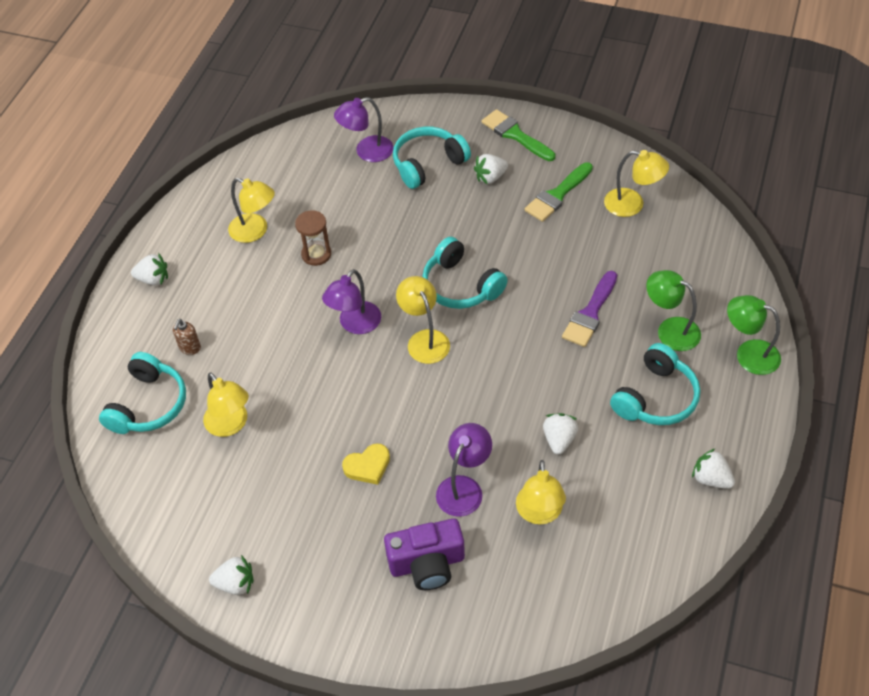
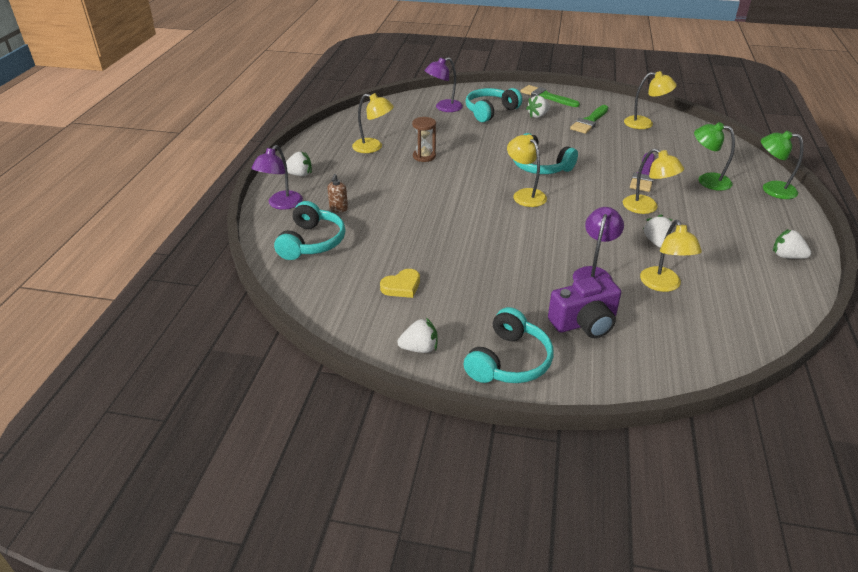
camera: 10 degrees left, 15 degrees down
(231, 425) = (385, 250): yellow lamp -> yellow lamp (646, 208)
(355, 324) = (467, 190): purple lamp -> purple lamp (281, 204)
(368, 466) = (509, 266): yellow heart -> yellow heart (401, 286)
(655, 397) = (717, 215): turquoise headphones -> turquoise headphones (509, 361)

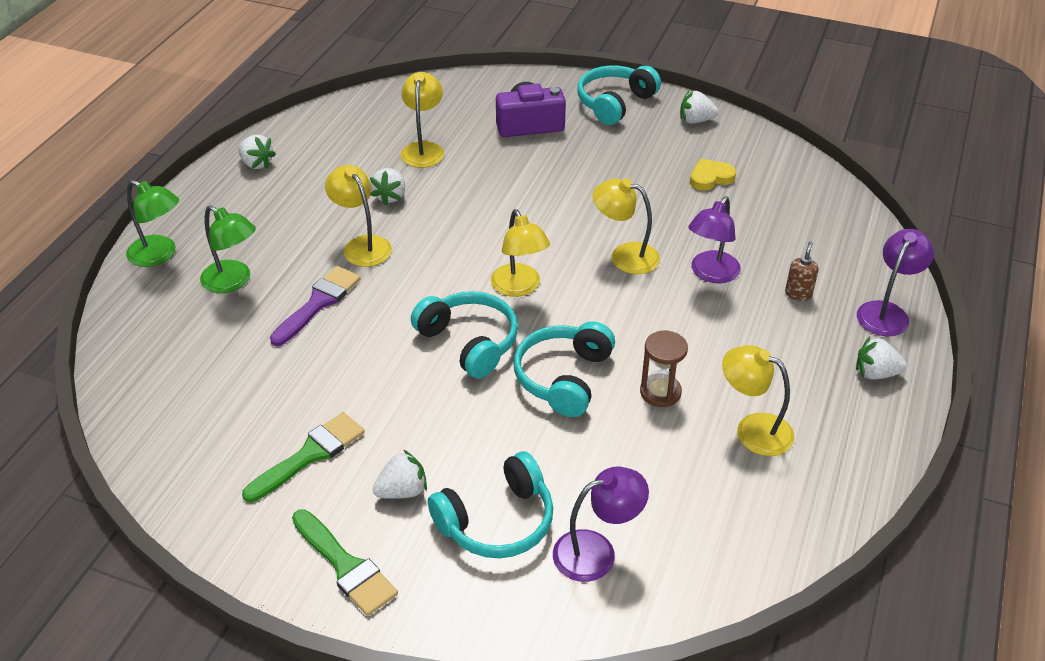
camera: 170 degrees left, 5 degrees up
(312, 242) = (826, 244): turquoise headphones -> turquoise headphones (563, 377)
(594, 274) = (490, 168): purple lamp -> purple lamp (710, 274)
(645, 123) = (208, 433): yellow lamp -> yellow lamp (624, 256)

